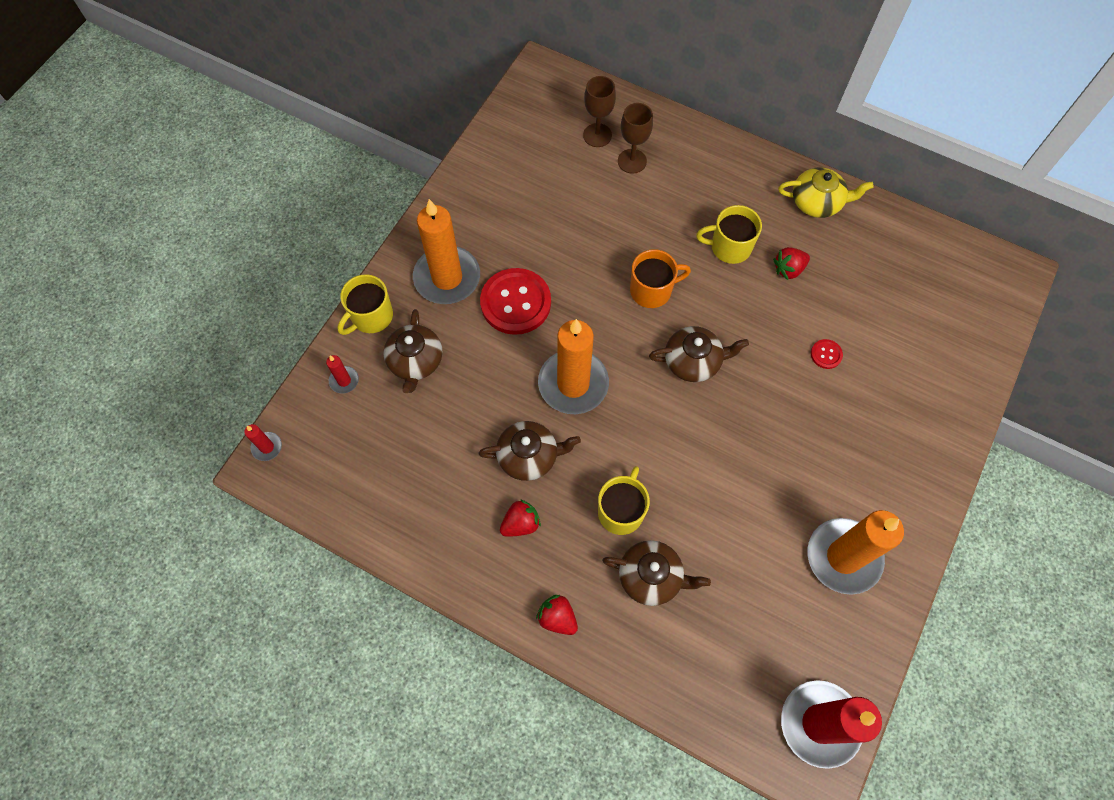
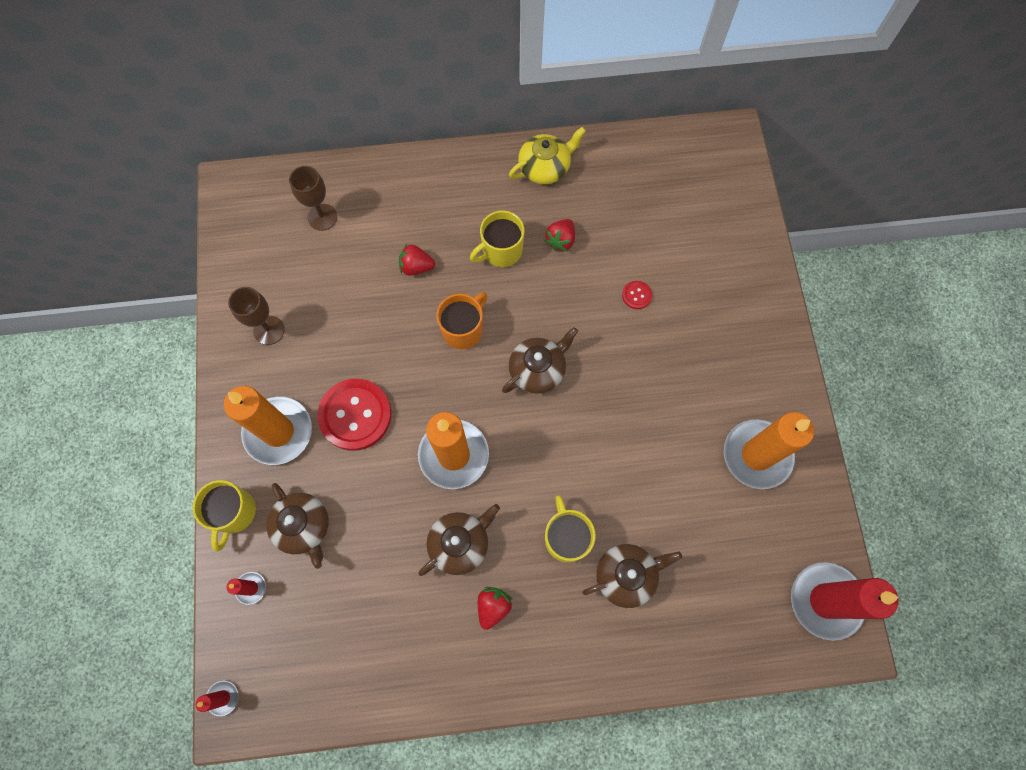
camera: 35 degrees left, 5 degrees up
(557, 618) = (577, 664): red strawberry -> red strawberry (416, 267)
(632, 161) = (368, 223): brown goblet -> brown goblet (269, 330)

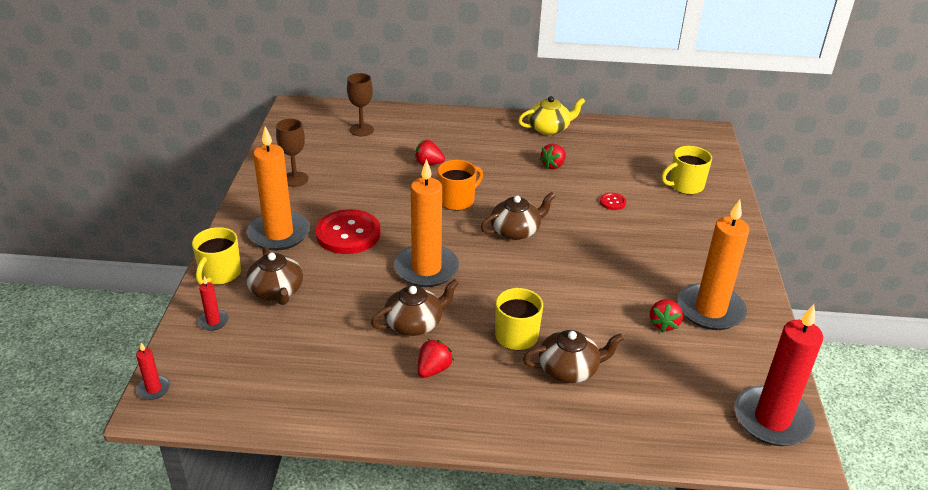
camera: 10 degrees right, 35 degrees down
(501, 250) = (501, 164): yellow mug -> yellow mug (685, 186)
(712, 487) = (664, 324): none -> red strawberry

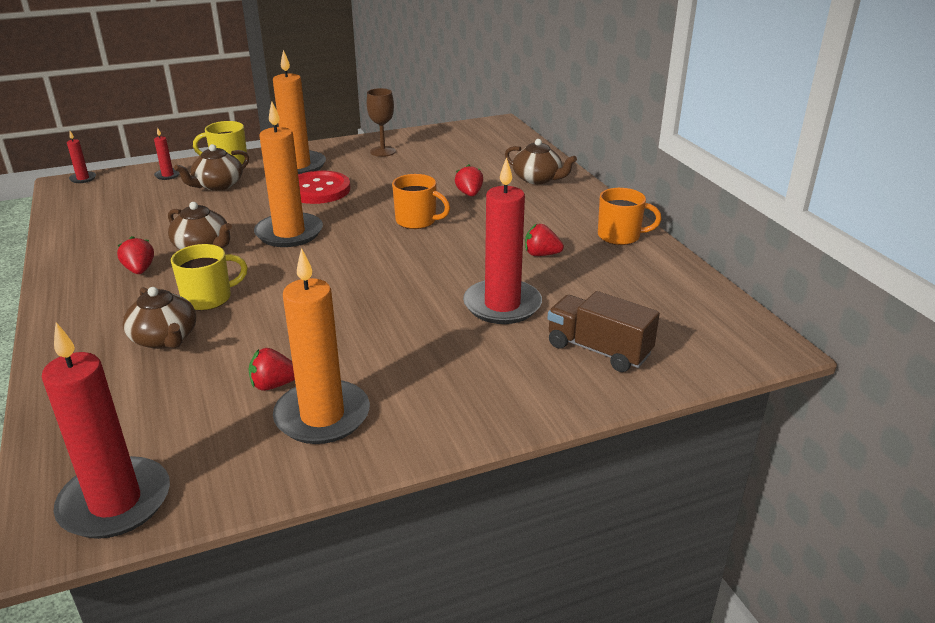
camera: 65 degrees right, 5 degrees down
(361, 130) = (493, 154): brown goblet -> none
(433, 369) = (139, 270): red strawberry -> red strawberry turned 120 degrees counterclockwise
(516, 231) = (389, 261): brown teapot -> brown teapot (537, 179)
(549, 128) = (620, 236): yellow teapot -> orange mug
(612, 202) = (502, 305): red button -> red candle
(685, 186) = (598, 350): yellow mug -> brown truck

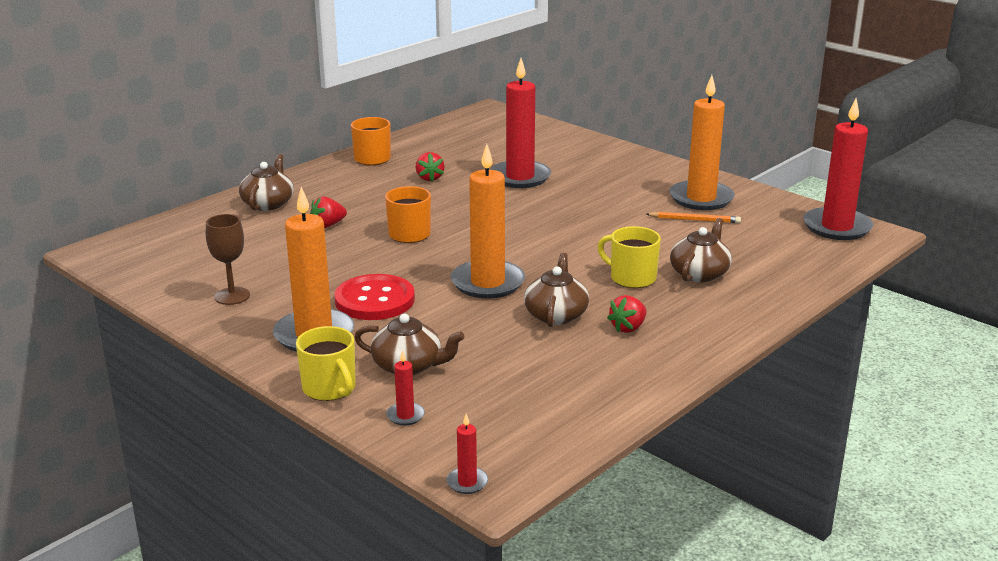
camera: 115 degrees left, 5 degrees down
(274, 385) = (694, 220): red strawberry -> orange pencil
(598, 350) = (543, 145): brown truck -> none

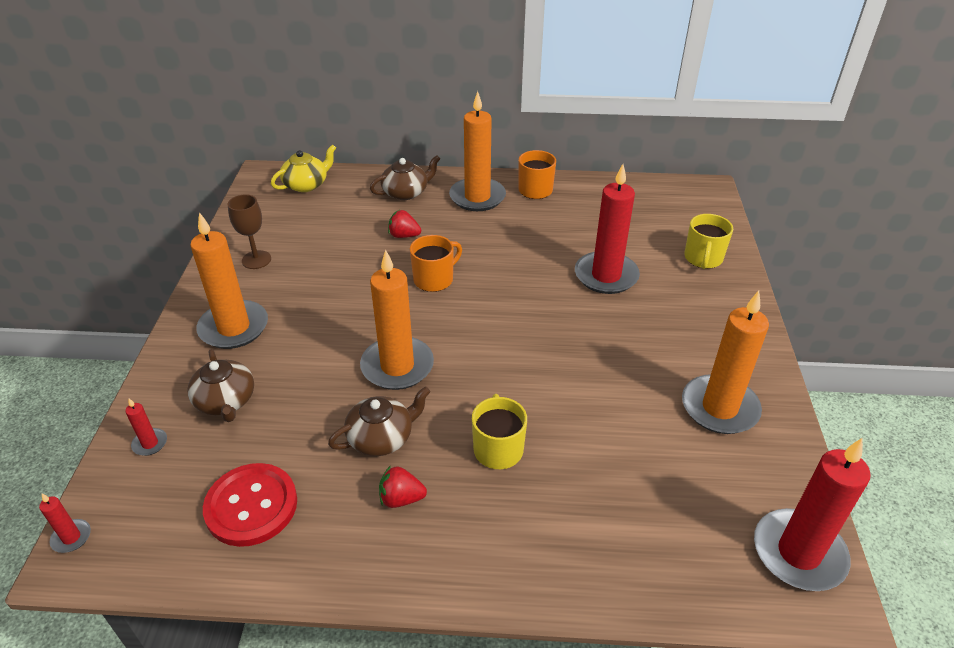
camera: 50 degrees right, 15 degrees up
(159, 238) = (306, 184): none -> yellow teapot
(330, 388) = (163, 381): yellow mug -> yellow mug (703, 258)
(336, 181) = (477, 197): none -> orange candle
(375, 300) = (311, 325): red button -> red button (251, 506)
(429, 178) = (540, 233): red strawberry -> none
(694, 220) = (667, 428): orange pencil -> none
(699, 273) = (559, 492): brown teapot -> none

